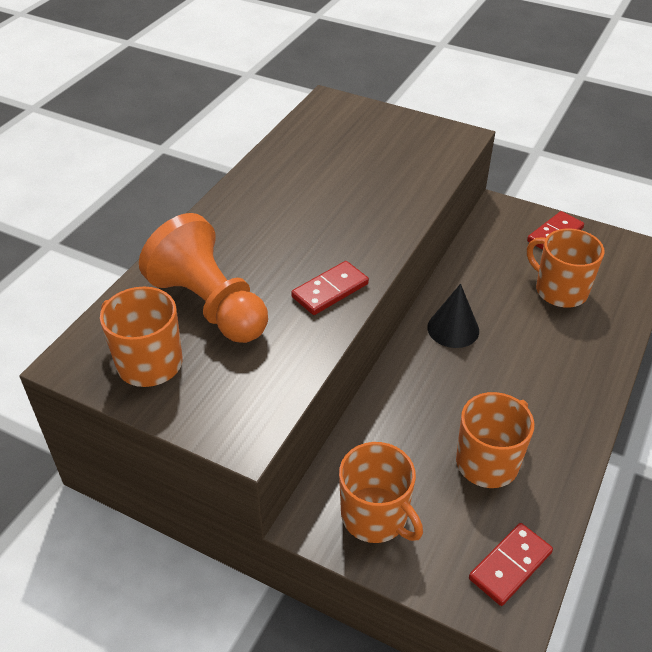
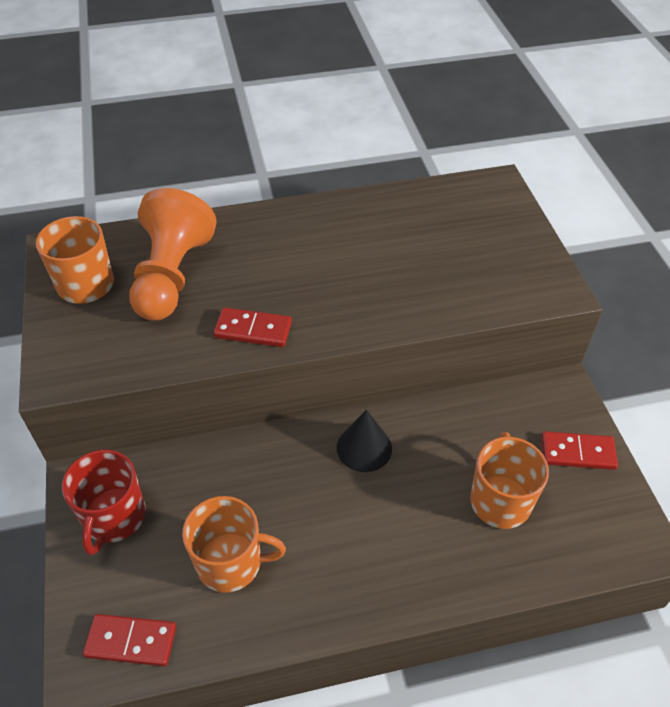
camera: 50 degrees right, 5 degrees up
(375, 516) = (114, 517): orange mug -> red mug

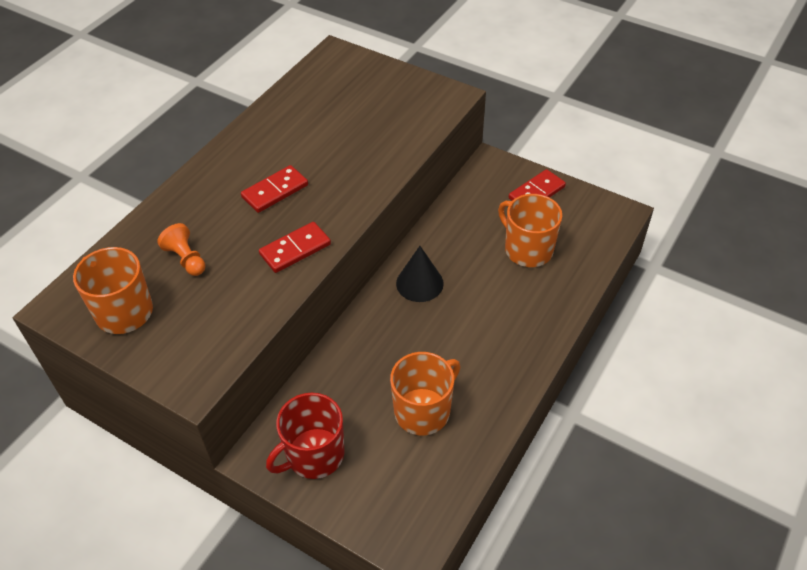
camera: 45 degrees left, 0 degrees up
(114, 517) = (314, 455): red mug -> red mug turned 90 degrees clockwise
(131, 641) = (421, 505): red domino -> red domino (275, 191)
(172, 276) = (186, 259): orange pawn -> orange pawn, size x0.45

